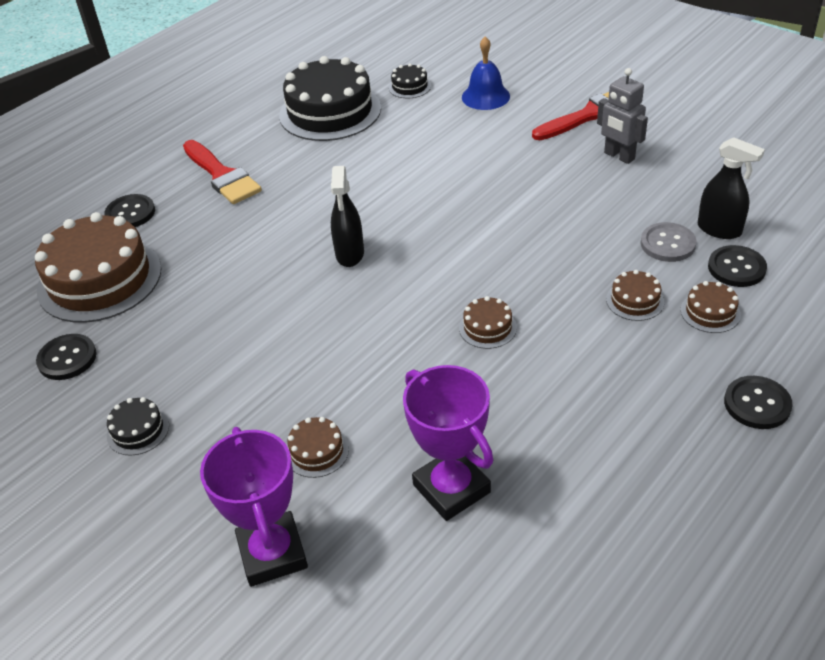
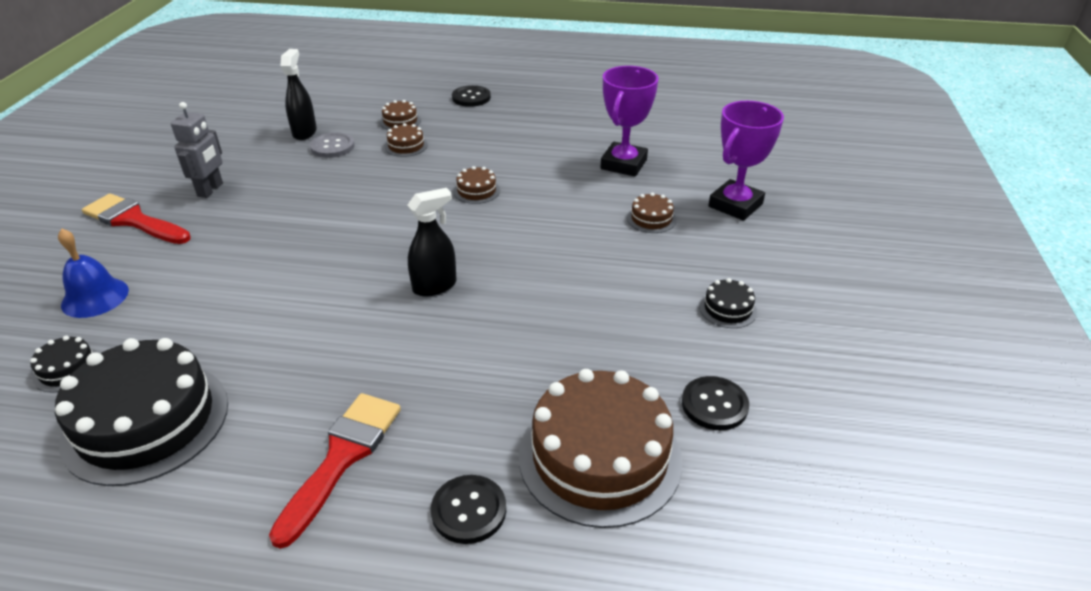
camera: 125 degrees left, 5 degrees down
(736, 268) = (347, 120): black button -> none

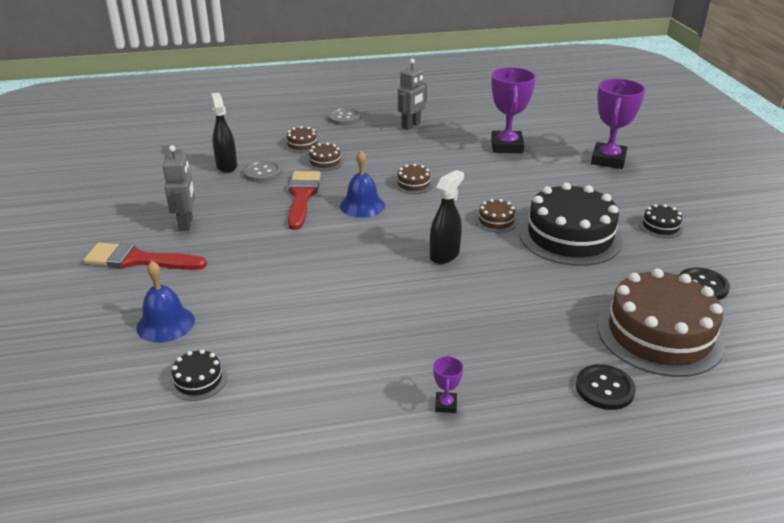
camera: 20 degrees left, 5 degrees down
(146, 421) = (307, 398): black cake -> black cake (570, 236)
(274, 474) = (446, 405): none -> purple trophy
(342, 457) = (485, 381): red brush -> red brush (302, 196)
(399, 206) = (362, 205): none -> blue bell
(471, 97) = (344, 118): black button -> grey button
(535, 119) = (411, 125): none -> grey robot
(651, 219) = (559, 179): brown cake -> brown cake (496, 221)

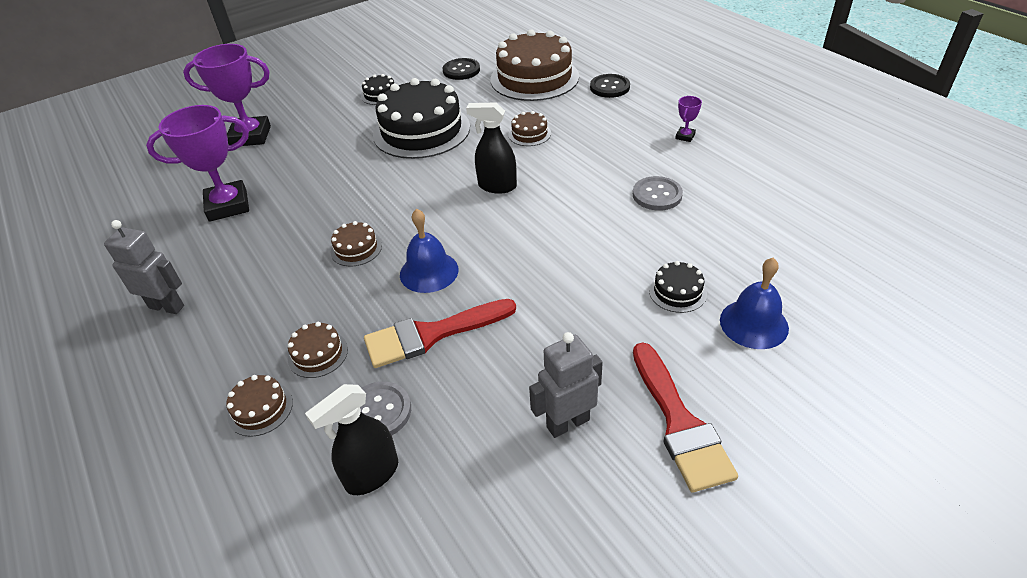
camera: 110 degrees left, 10 degrees up
(198, 380) = (791, 260): black cake -> black cake (677, 291)
(344, 118) = (138, 398): grey button -> grey button (657, 195)
(446, 405) = (685, 136): purple trophy -> purple trophy turned 45 degrees counterclockwise
(496, 221) = (414, 173): brown cake -> brown cake (529, 134)

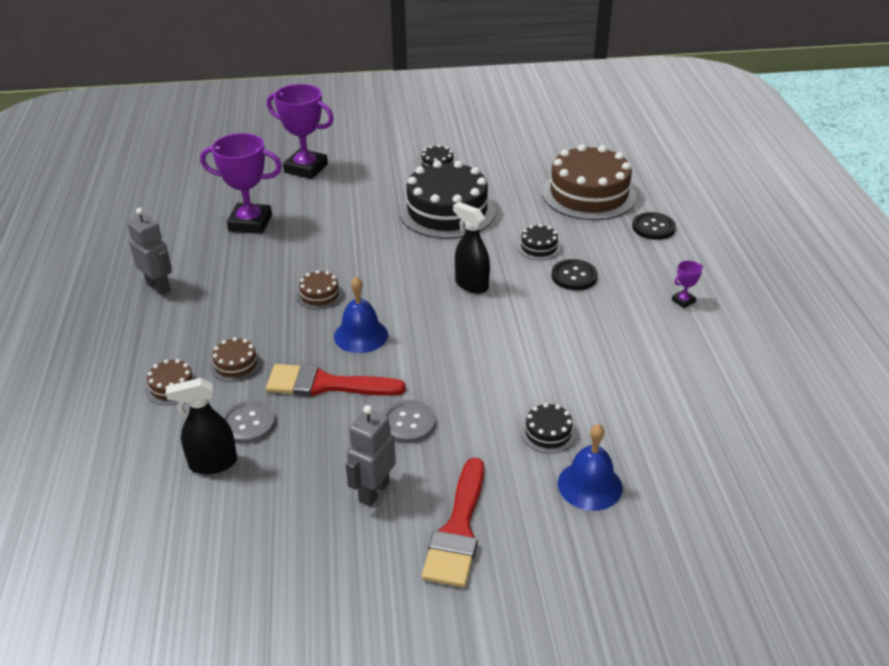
camera: 25 degrees right, 5 degrees down
(461, 70) = (527, 164): black button -> black button (574, 276)
(529, 134) = (539, 247): brown cake -> black cake
(567, 423) = (373, 491): grey robot -> grey robot turned 60 degrees counterclockwise
(657, 195) = (606, 345): grey button -> grey button (408, 423)

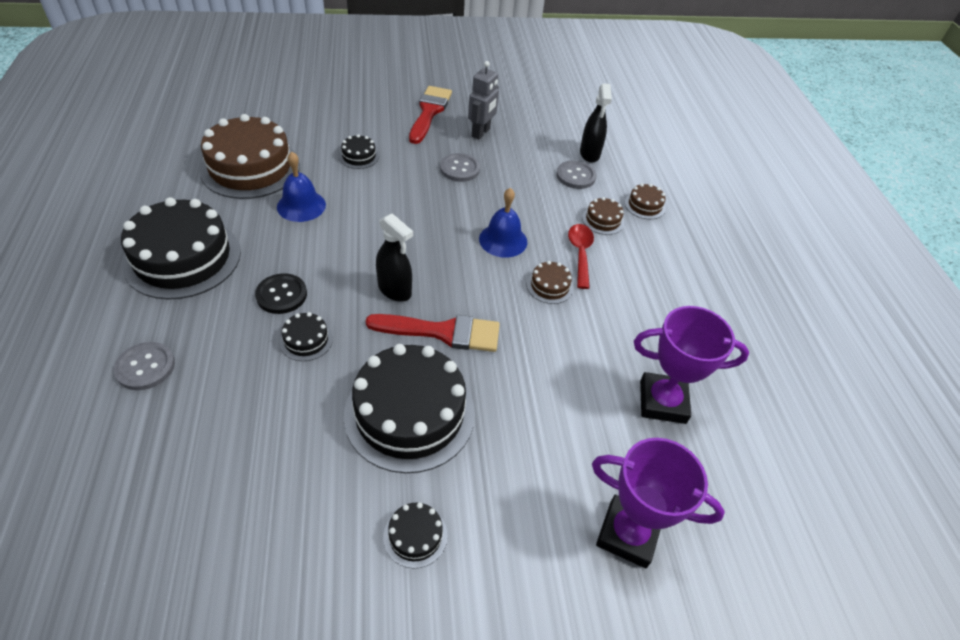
camera: 175 degrees right, 10 degrees up
(159, 287) = (714, 305): grey robot -> none
(212, 463) = (589, 154): black spray bottle -> black spray bottle turned 105 degrees clockwise
(277, 326) = (580, 254): none -> red spoon
(326, 384) = (525, 200): red brush -> red brush (443, 332)
(588, 194) = (197, 443): brown cake -> brown cake (250, 167)
(589, 485) = (341, 126): blue bell -> blue bell (301, 205)
(653, 227) = (145, 367): black button -> grey button
(683, 301) = (183, 258): purple trophy -> black cake

